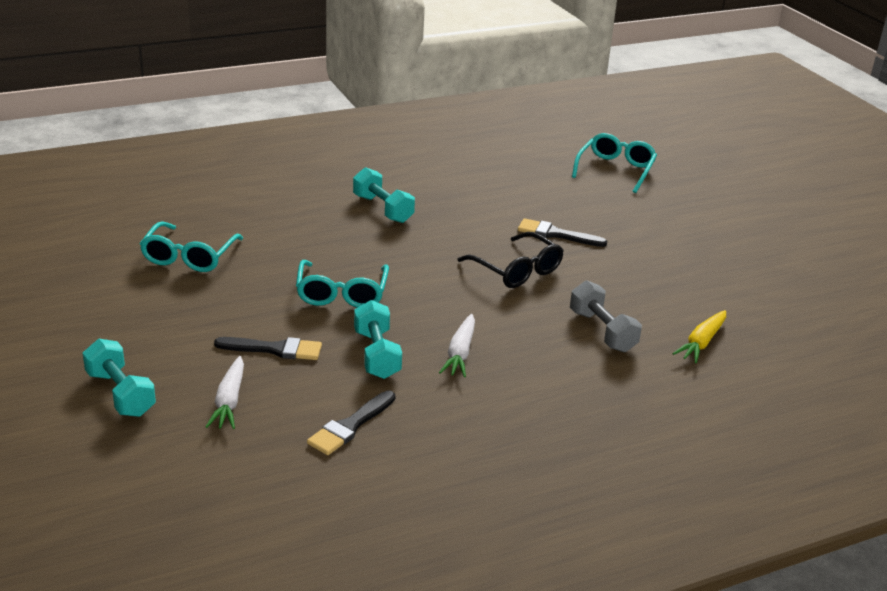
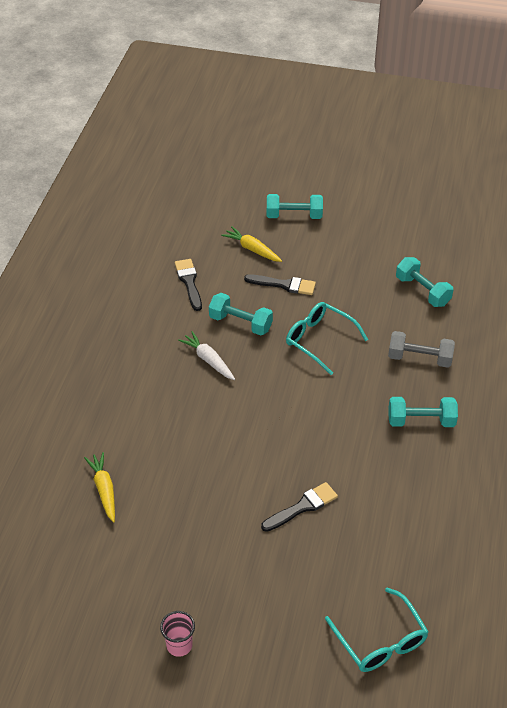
camera: 130 degrees right, 15 degrees up
(189, 257) = (422, 291): turquoise glasses -> turquoise dumbbell
(229, 401) = (252, 249): white carrot -> yellow carrot
(275, 349) = (284, 285): black brush -> black brush turned 120 degrees counterclockwise
(516, 270) = (273, 447): black glasses -> none
(602, 331) = (165, 444): grey dumbbell -> grey dumbbell (419, 358)
(755, 242) = (179, 645): none -> pink cup

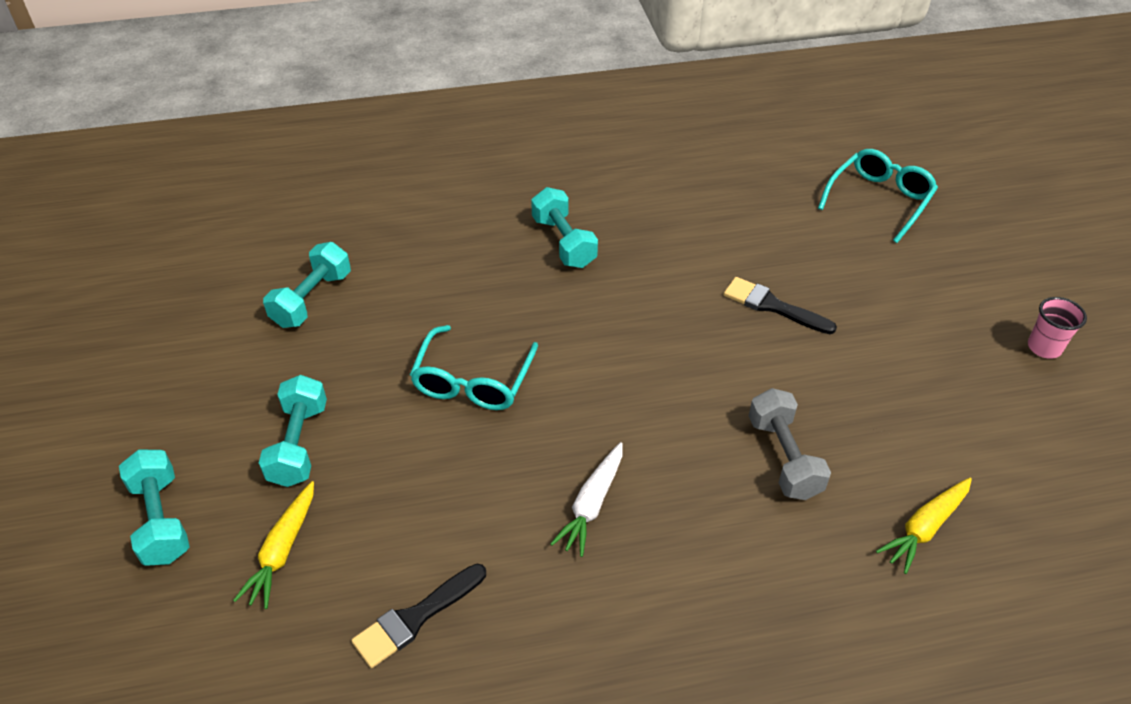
camera: 115 degrees left, 0 degrees up
(240, 323) = (485, 493): turquoise dumbbell -> turquoise dumbbell (298, 444)
(284, 285) = (364, 467): black brush -> none
(419, 358) = (453, 269): grey dumbbell -> grey dumbbell (783, 457)

